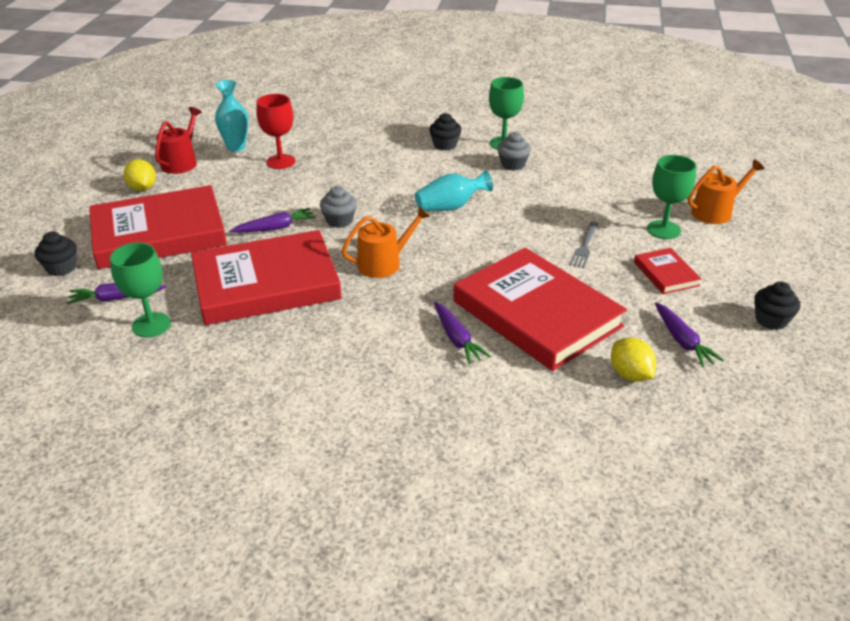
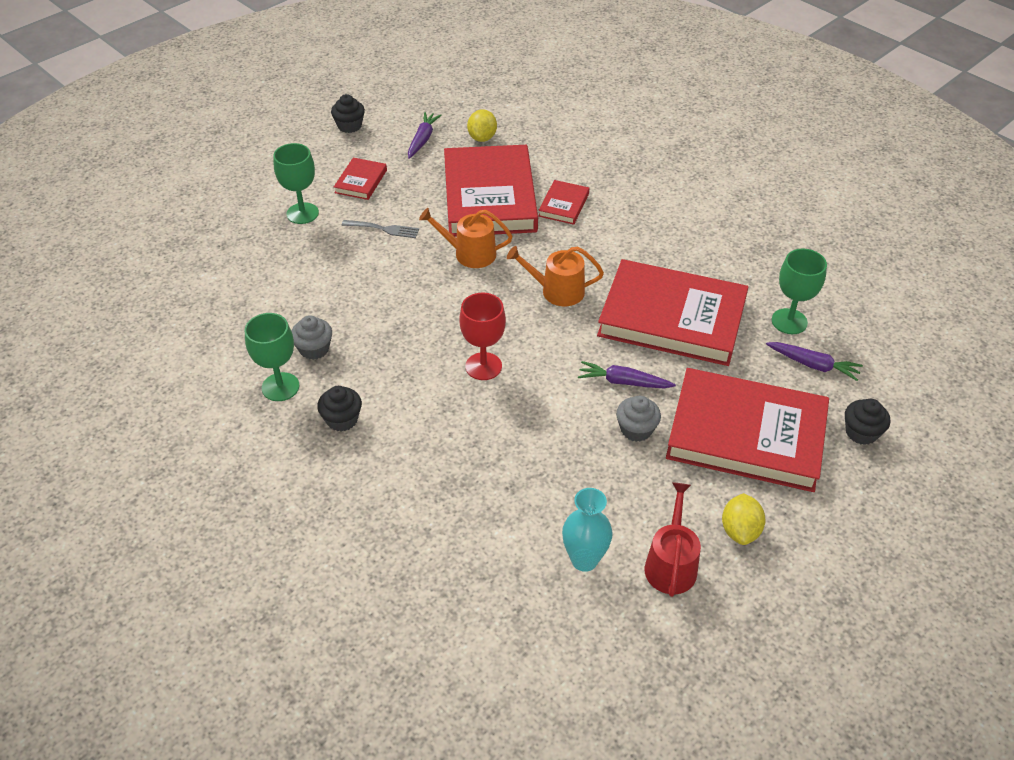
camera: 145 degrees left, 10 degrees up
(181, 162) = (671, 564): red watering can -> red watering can turned 135 degrees clockwise
(281, 162) = (548, 494): red goblet -> red goblet (483, 366)
(339, 220) = (555, 360): grey cupcake -> grey cupcake (636, 429)
(450, 207) = (438, 324): turquoise vase -> none
(457, 339) = (563, 205): purple carrot -> red book
(584, 246) = (383, 229): grey fork -> grey fork turned 45 degrees clockwise
(715, 212) = (237, 208): orange watering can -> orange watering can (469, 253)

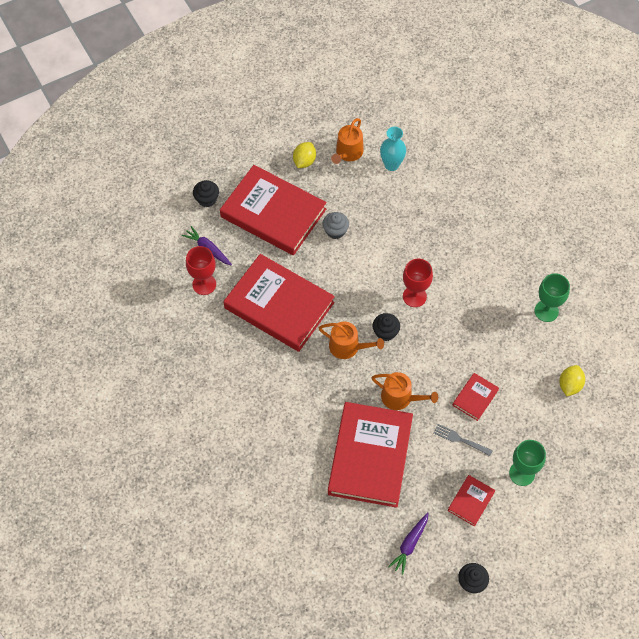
camera: 165 degrees left, 15 degrees up
(314, 349) = (522, 336): grey cupcake -> none
(342, 419) = (509, 278): black cupcake -> black cupcake (385, 332)
(482, 138) = (357, 534): yellow lemon -> yellow lemon (569, 385)
(563, 205) = (315, 432): red book -> red book (475, 397)
(623, 382) = (330, 264): purple carrot -> none
(671, 564) = (348, 153): red watering can -> orange watering can
(789, 321) = (204, 284): green goblet -> red goblet

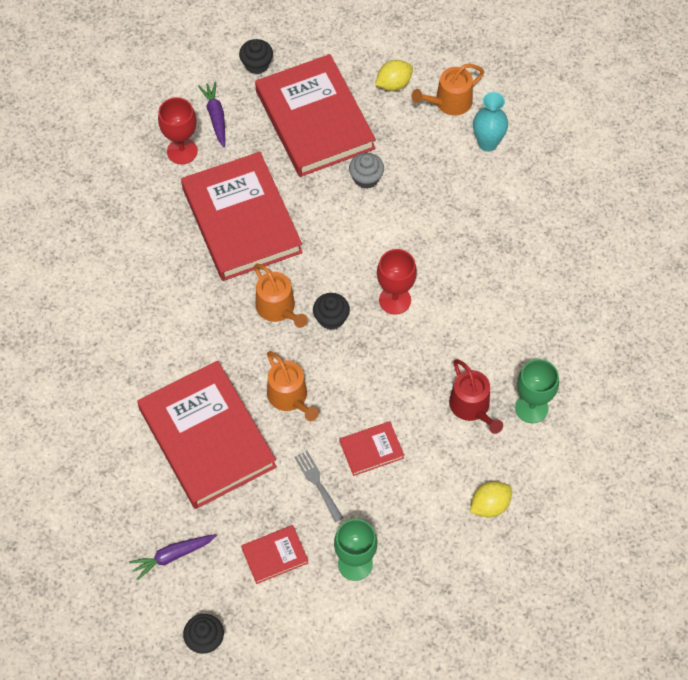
camera: 35 degrees right, 0 degrees up
(370, 456) = (207, 437): red book -> red book turned 75 degrees counterclockwise
(512, 333) = (472, 407): none -> red watering can

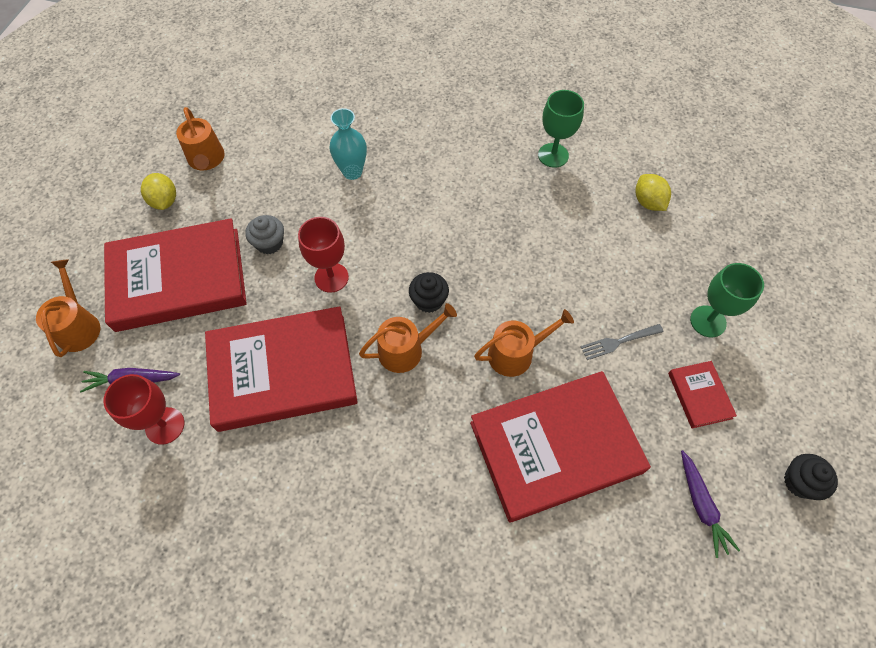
camera: 80 degrees left, 0 degrees up
(257, 64) = (78, 326): black cupcake -> orange watering can
(371, 450) = (584, 287): red book -> none
(395, 300) = (419, 241): red goblet -> red goblet (331, 277)
(472, 407) = (547, 198): red watering can -> none
(487, 143) = (265, 138): turquoise vase -> turquoise vase (352, 172)

